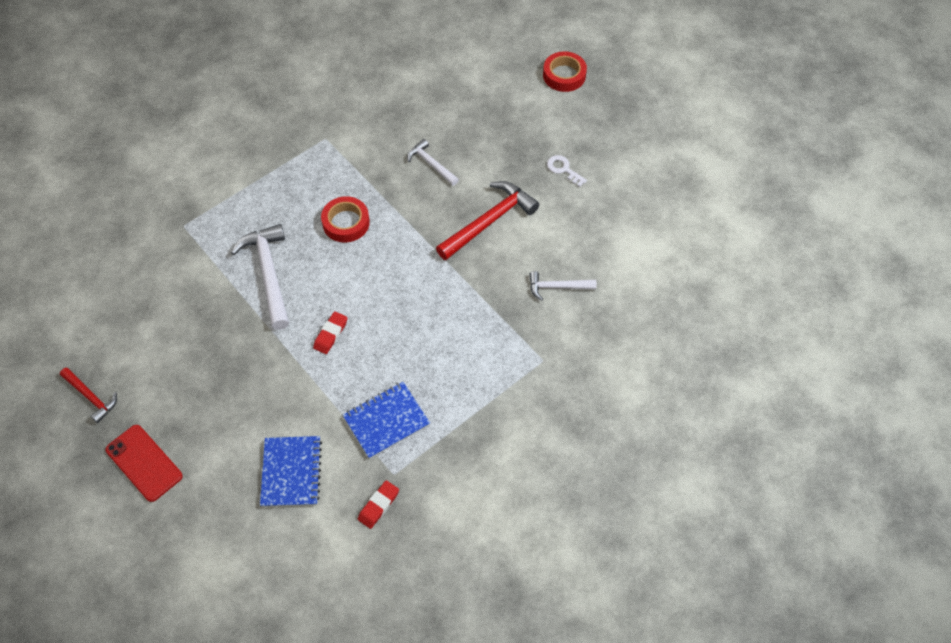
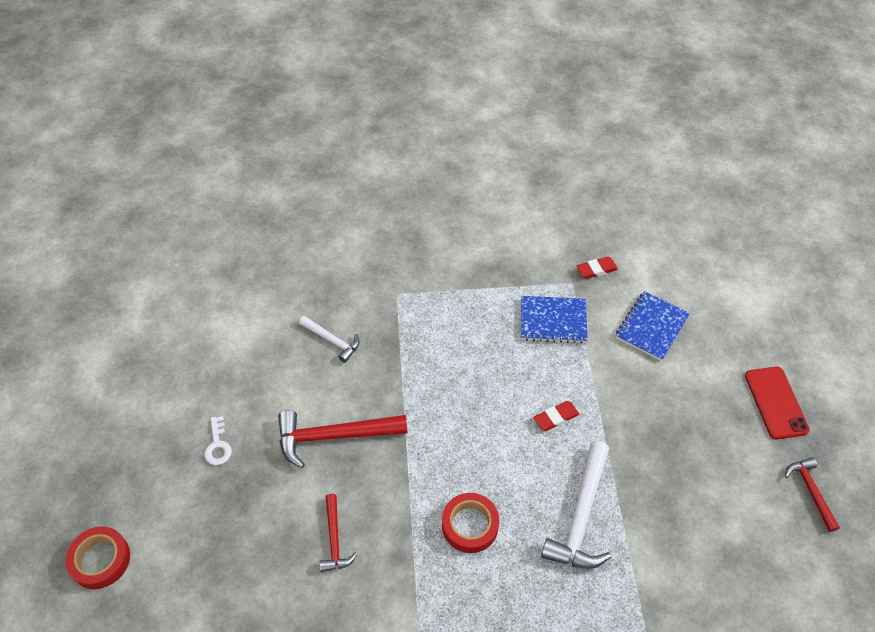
camera: 145 degrees left, 5 degrees down
(431, 164) = (334, 539): white hammer -> red hammer

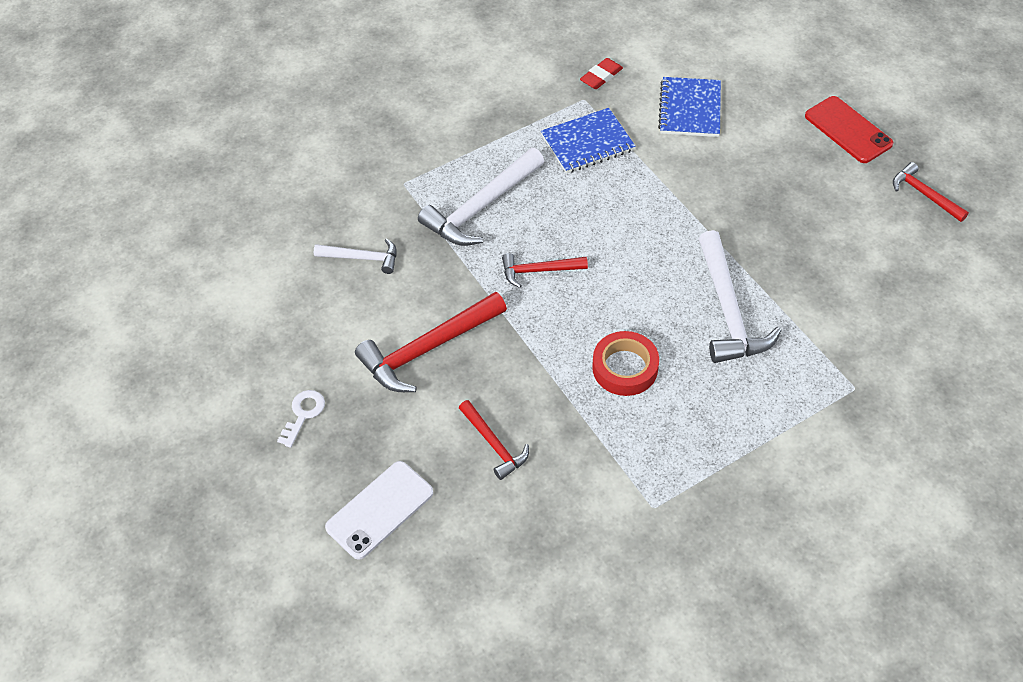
camera: 25 degrees left, 0 degrees up
(100, 560) = (246, 584): red tape -> none
(218, 445) = (303, 414): white key -> white key turned 120 degrees counterclockwise
(223, 550) = (379, 510): none -> white phone
(441, 339) = (481, 207): none -> white hammer
(453, 411) = (539, 271): none -> red hammer
(555, 417) = (647, 232): red eraser -> none

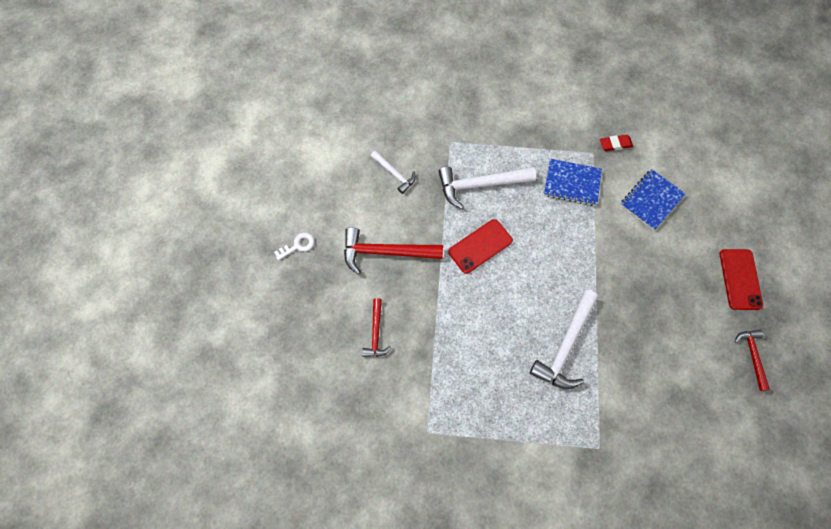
camera: 35 degrees right, 15 degrees up
(379, 510) = (293, 327): white phone -> none
(539, 271) = (480, 246): red hammer -> red phone
(625, 368) = (479, 339): red tape -> none

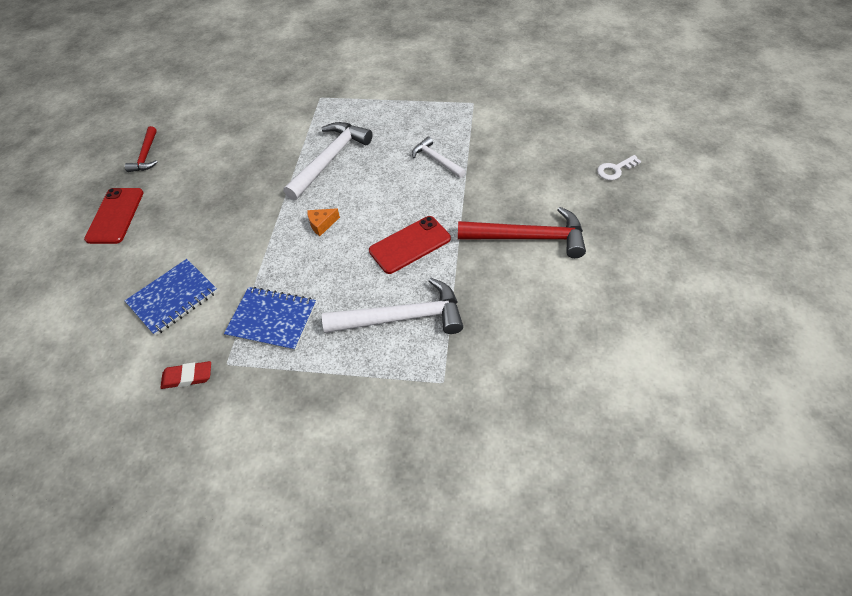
camera: 175 degrees left, 15 degrees down
(298, 245) = (643, 244): white key -> white key (615, 169)
(376, 333) = (530, 166): red hammer -> none
(394, 174) = (527, 333): white hammer -> white hammer (436, 160)
(556, 267) = (322, 224): none -> orange cheese

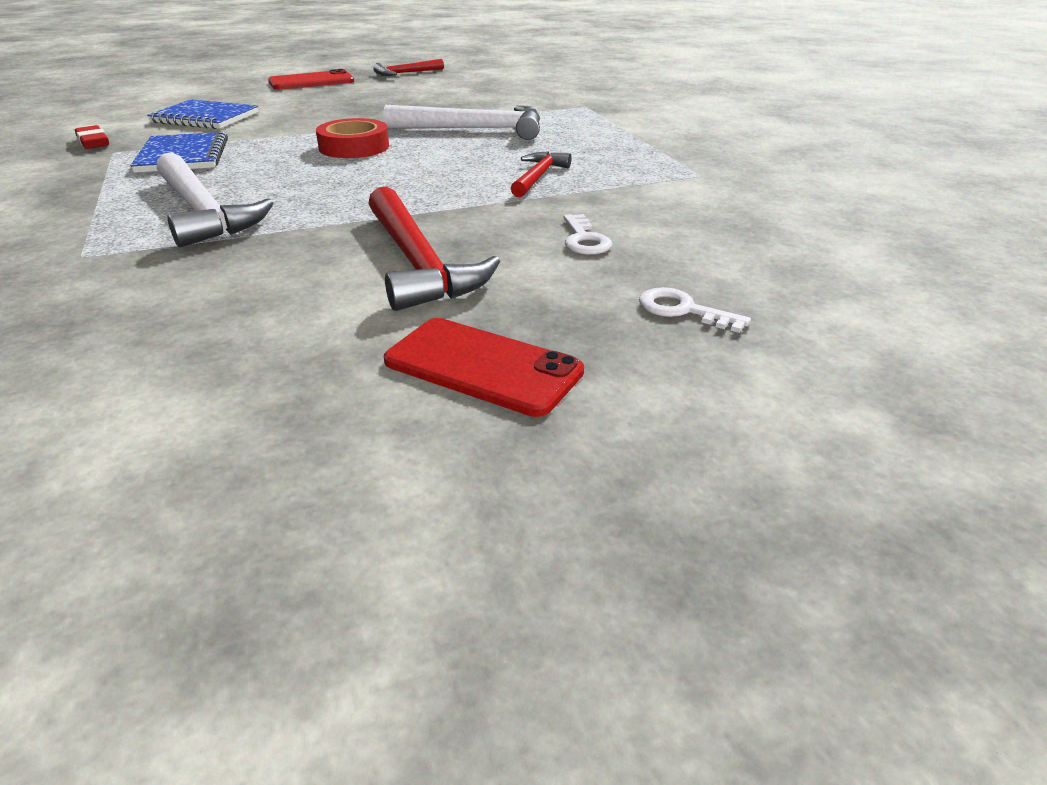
camera: 60 degrees right, 20 degrees down
(322, 224) = (354, 147): orange cheese -> red tape
(410, 245) = (347, 193): red phone -> red phone (483, 366)
(436, 160) = (538, 177): white hammer -> red hammer
(531, 172) = (584, 240): none -> white key

